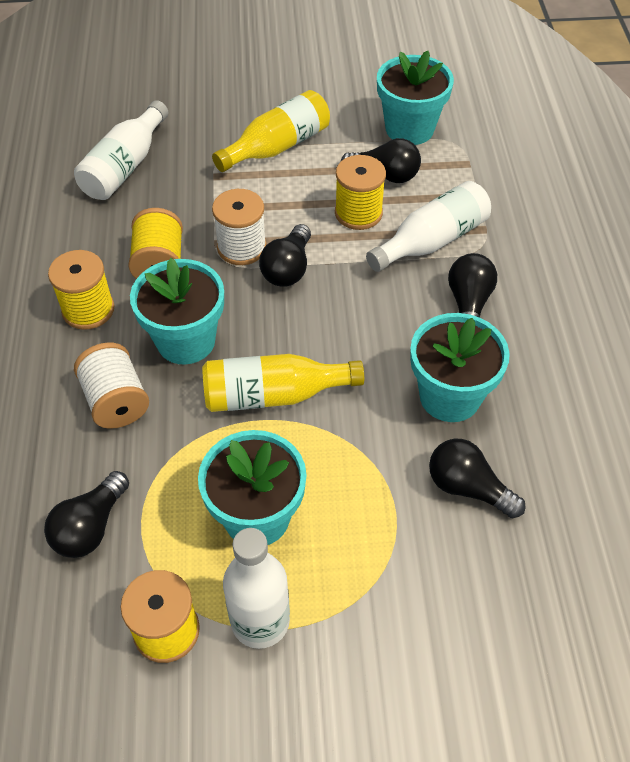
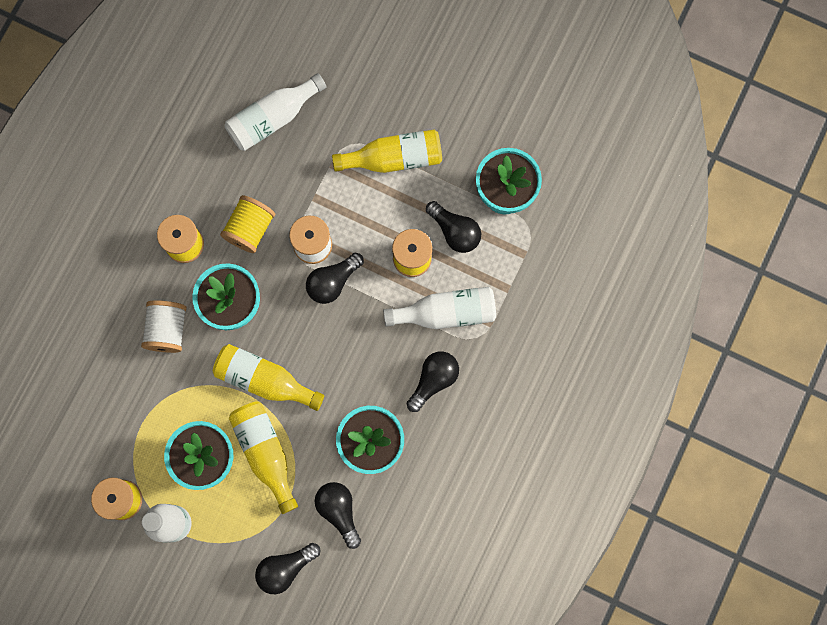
camera: 30 degrees right, 25 degrees up
(90, 527) = (112, 412): black light bulb -> black light bulb (285, 568)
(328, 470) = (265, 452): none -> yellow bottle

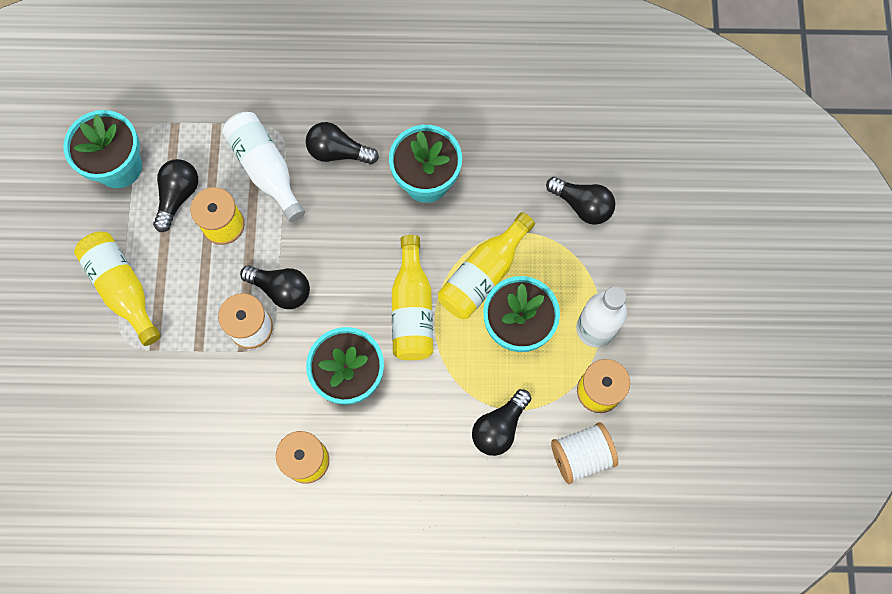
camera: 115 degrees left, 5 degrees down
(167, 330) = (406, 432): white spool -> white spool (581, 455)
(250, 229) = (260, 399): yellow spool -> none
(273, 118) = (126, 434): white bottle -> none
(339, 511) = (505, 181): black light bulb -> black light bulb (499, 427)

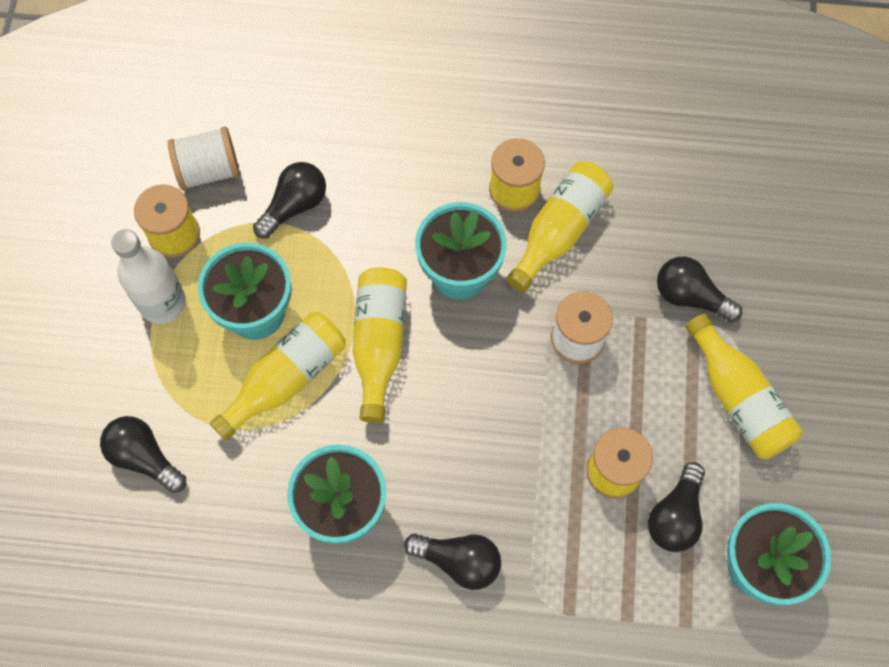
camera: 175 degrees left, 5 degrees down
(266, 169) = (558, 544): white bottle -> none
(266, 423) = (559, 231): none -> yellow bottle
(281, 289) = (539, 381): black light bulb -> black light bulb (690, 296)

